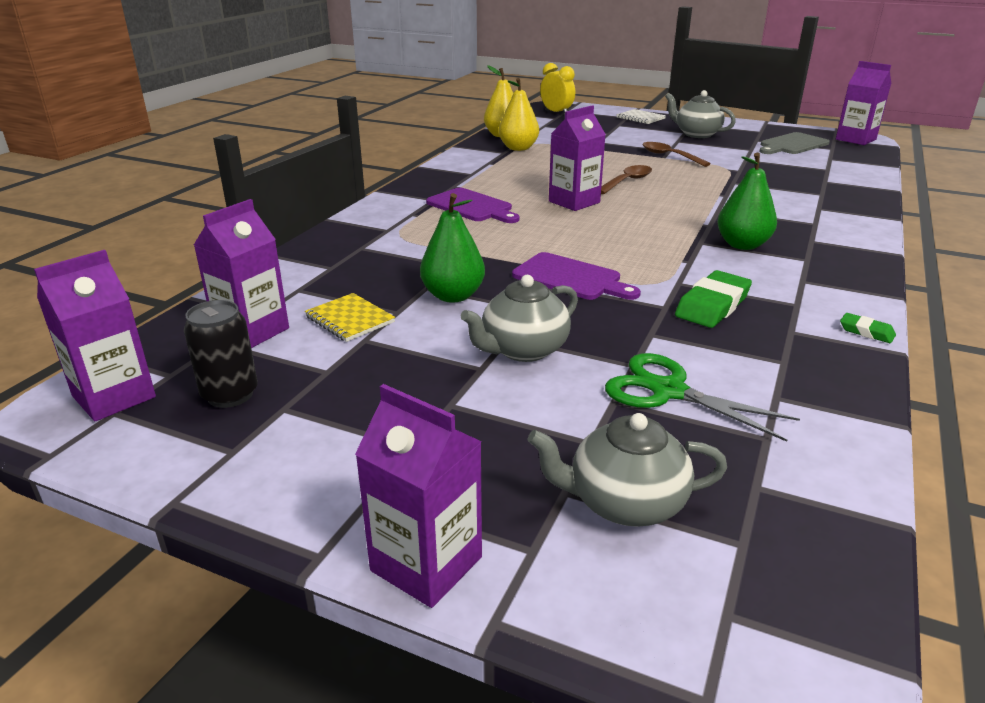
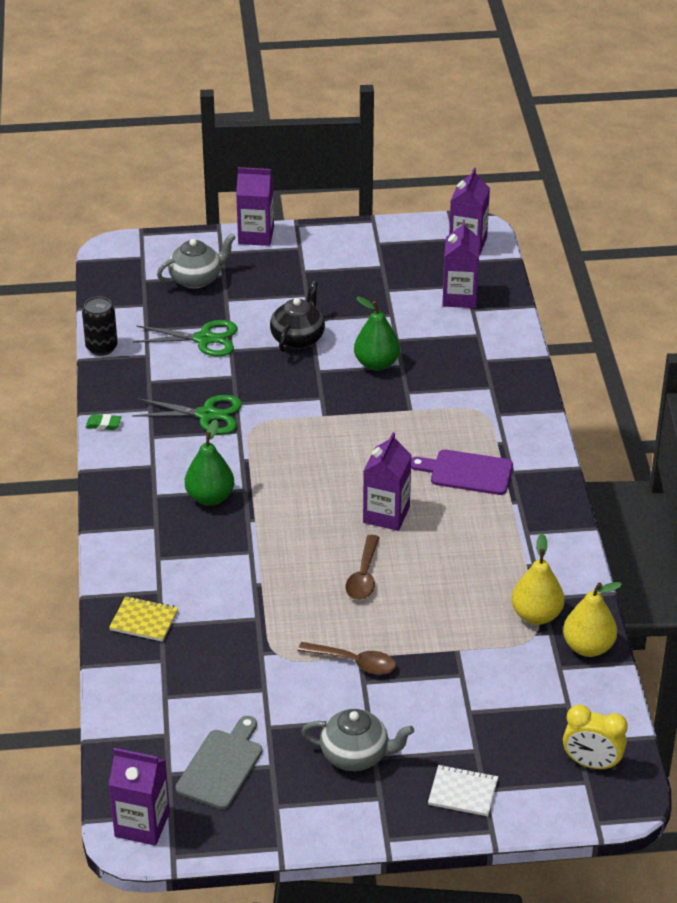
camera: 150 degrees right, 10 degrees up
(230, 395) = (416, 263): black can -> black can (101, 347)
(350, 319) = (416, 324): yellow notebook -> yellow notebook (144, 620)
(523, 350) = (298, 338): grey teapot -> black teapot
(570, 278) = (315, 408): purple cutting board -> none
(712, 305) = (206, 415): green eraser -> green scissors

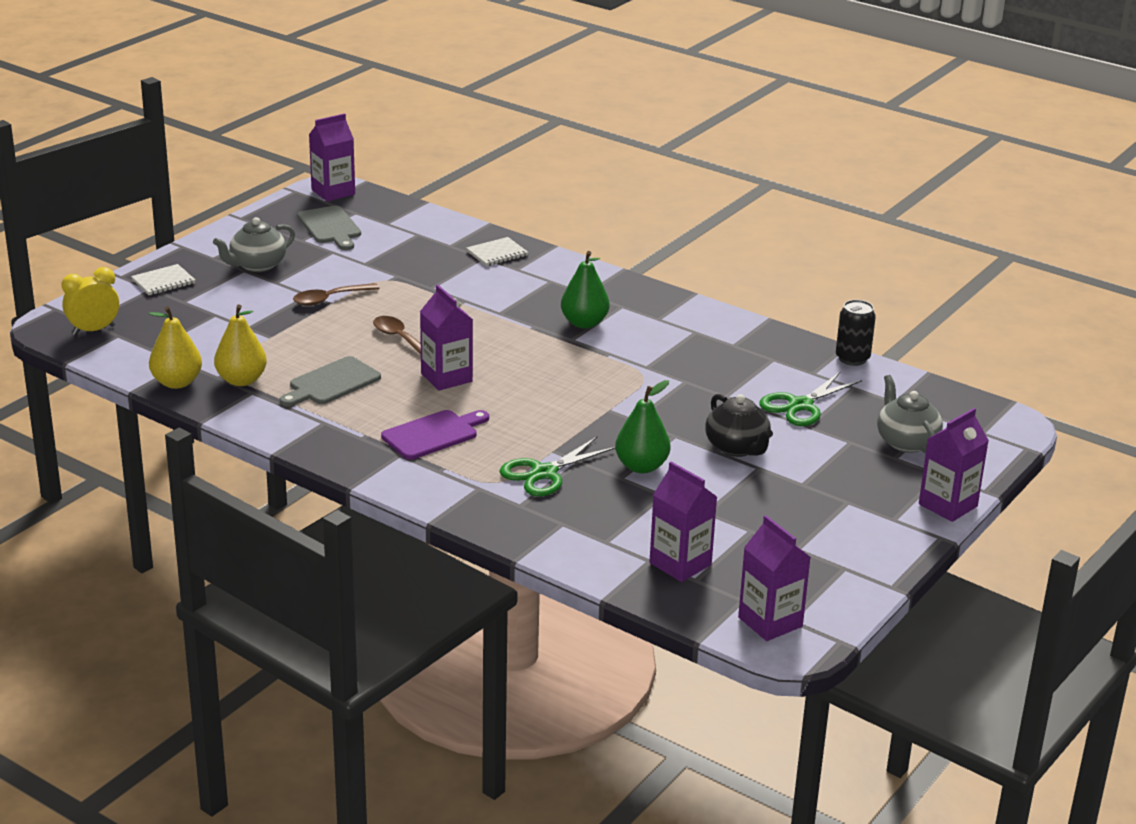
camera: 130 degrees right, 10 degrees down
(103, 424) = (741, 320): green eraser -> none
(144, 620) = (497, 253): yellow notebook -> white notebook
(196, 279) = (906, 442): grey teapot -> grey teapot turned 150 degrees clockwise
(206, 415) = (689, 363): green scissors -> green scissors (544, 473)
(474, 566) = (331, 383): none -> grey cutting board

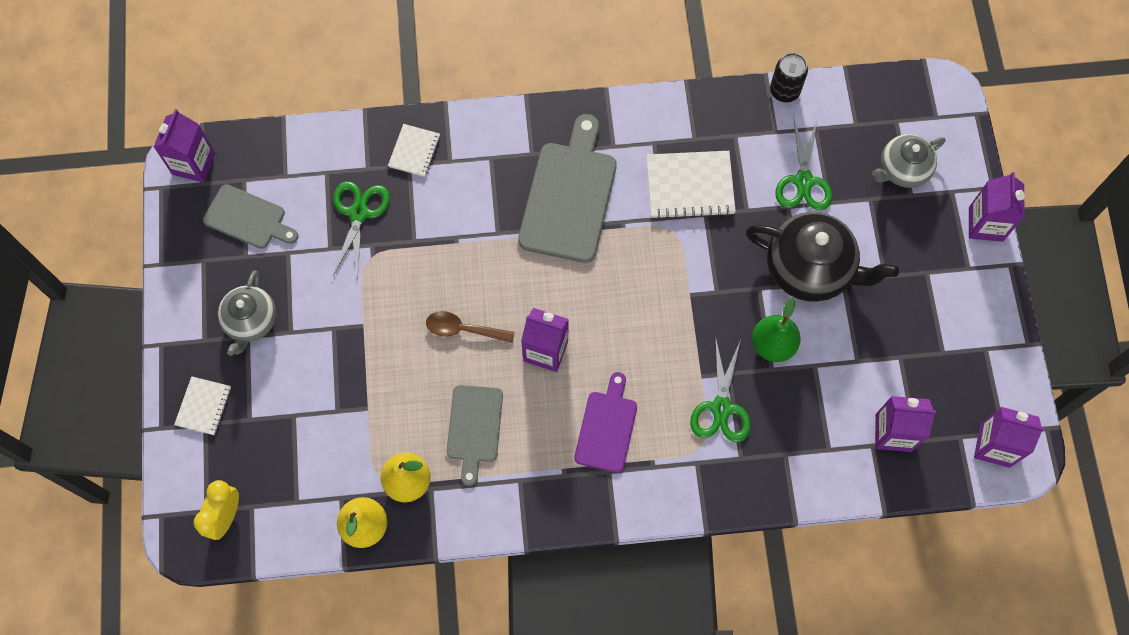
camera: 40 degrees left, 40 degrees up
(329, 299) = (356, 321): brown spoon -> none
(411, 259) = (359, 213): none -> green scissors
(584, 323) = (569, 196): green pear -> grey cutting board
(693, 363) = (690, 186): none -> white notebook
(737, 448) = (810, 268): black teapot -> black teapot, size x1.61
(906, 442) = (902, 170): grey teapot -> grey teapot turned 60 degrees counterclockwise

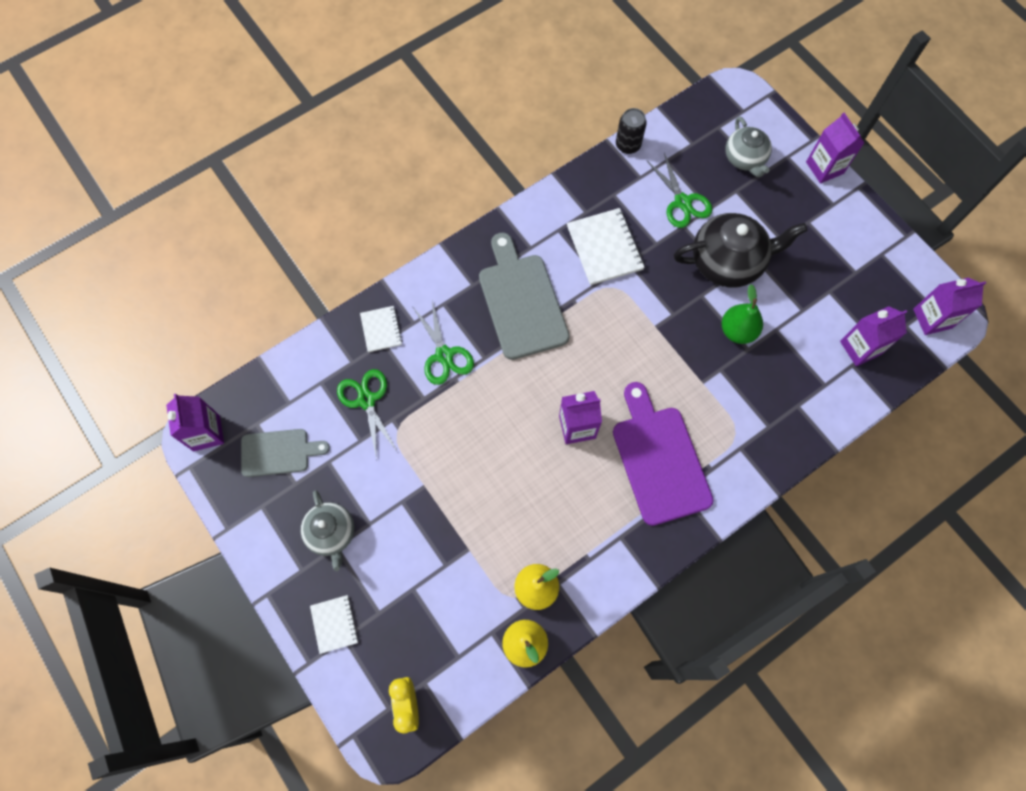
camera: 30 degrees left, 0 degrees up
(463, 329) = (505, 445): brown spoon -> none
(474, 428) = (561, 517): grey cutting board -> none
(607, 427) = (659, 459): purple cutting board -> purple cutting board, size x1.65
(690, 186) = (605, 248): white notebook -> white notebook turned 75 degrees counterclockwise
(721, 408) = (731, 397): green scissors -> green scissors (444, 355)
(902, 170) = (744, 159): grey teapot -> grey teapot turned 45 degrees counterclockwise

